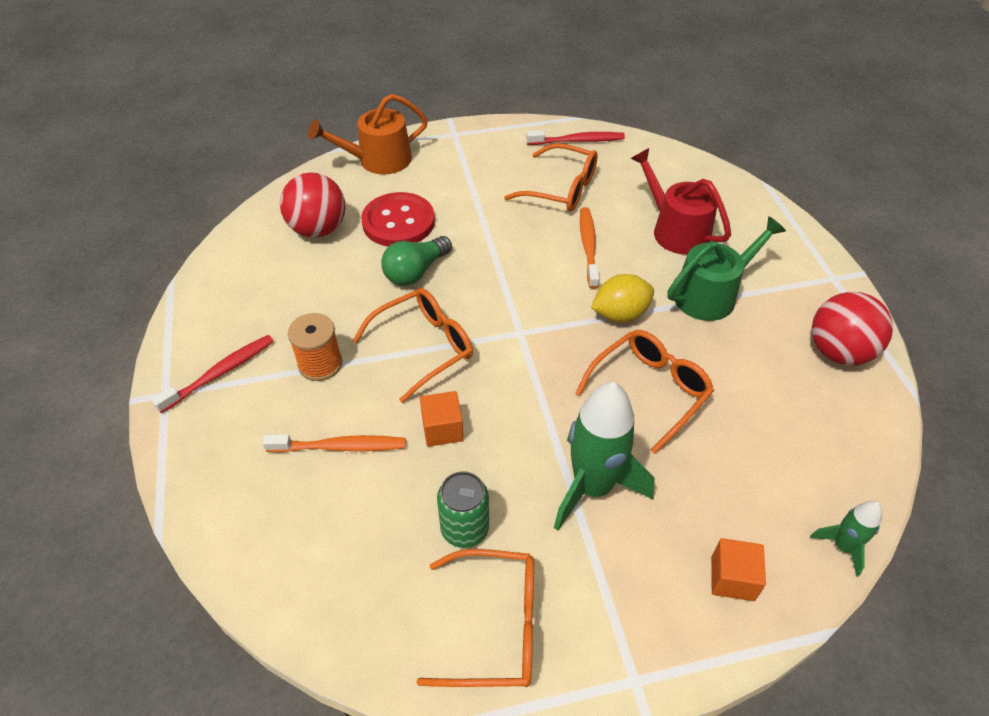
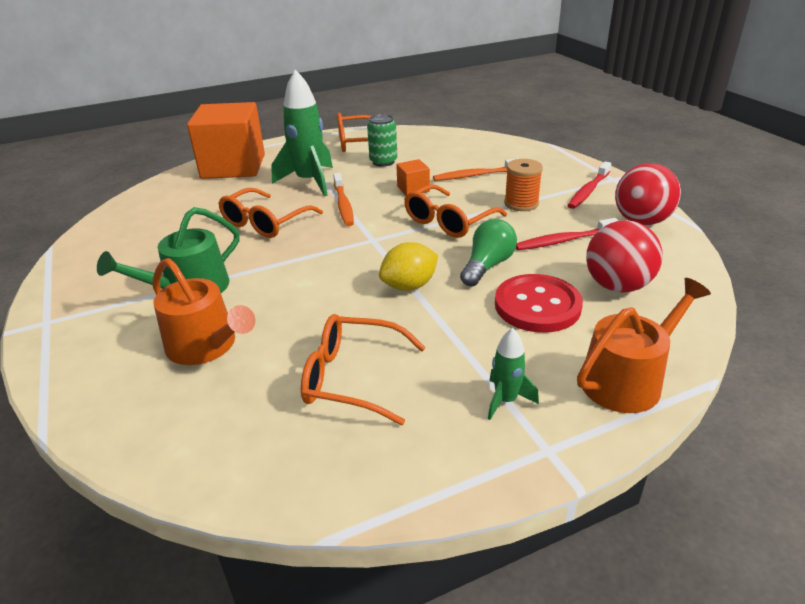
camera: 170 degrees right, 15 degrees down
(578, 141) = (334, 471): red toothbrush -> red toothbrush (563, 241)
(588, 246) = (314, 313): orange toothbrush -> orange toothbrush (343, 205)
(620, 314) = (284, 262): yellow lemon -> yellow lemon (409, 286)
(676, 230) = (206, 346): red watering can -> orange watering can
(732, 578) = (233, 166): orange cube -> orange cube, size x2.40
(838, 352) = (92, 264): red ball -> red ball (641, 221)
(842, 546) = (163, 182): green rocket -> green rocket (506, 400)

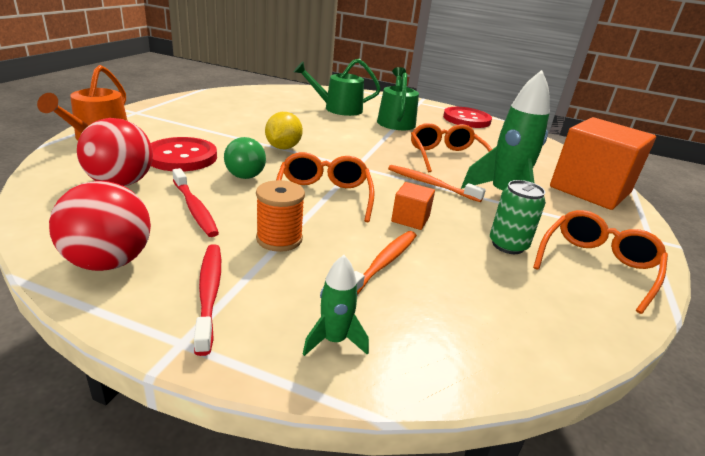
camera: 130 degrees right, 5 degrees down
(93, 263) = (466, 119): none -> red button
(206, 346) = (338, 109): orange watering can -> green watering can
(352, 377) = (255, 113): orange glasses -> none
(506, 400) = (168, 120): green rocket -> green rocket (334, 340)
(563, 241) = (195, 208): red toothbrush -> red toothbrush turned 120 degrees clockwise

